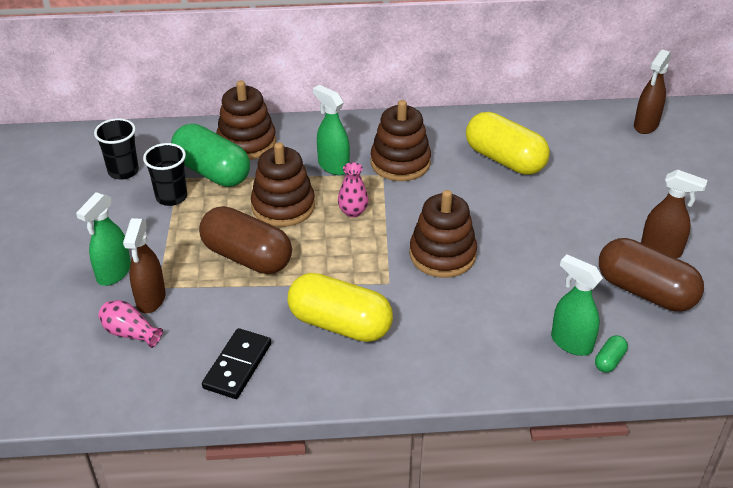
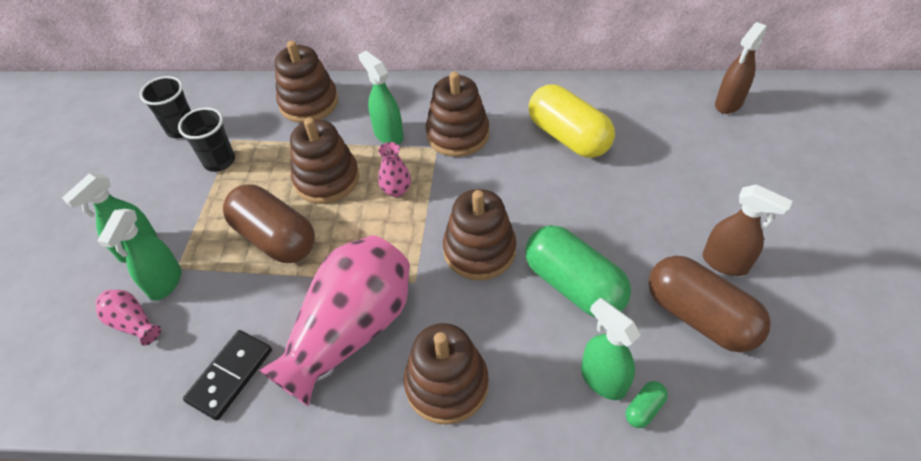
camera: 10 degrees right, 10 degrees up
(151, 299) = (165, 283): brown spray bottle -> green spray bottle
(212, 171) = (267, 134): green capsule -> green capsule (573, 285)
(340, 324) = (351, 331): yellow capsule -> pink vase
(436, 357) = (447, 384): none -> brown stacking toy

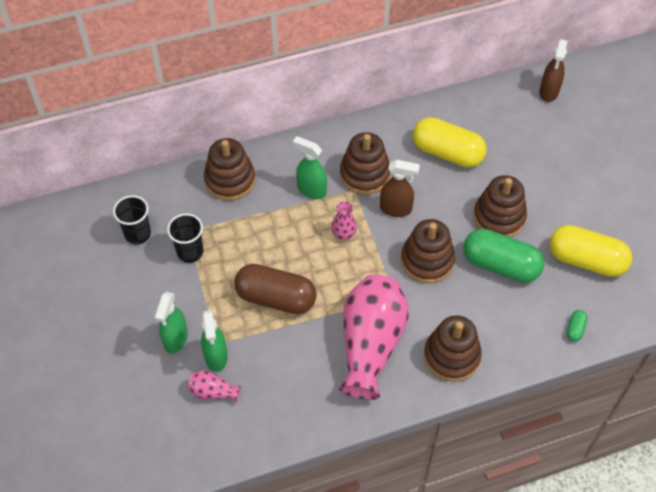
camera: 25 degrees left, 5 degrees up
(230, 376) = (308, 400): black domino -> none
(326, 179) = (285, 241): brown stacking toy -> brown stacking toy (499, 217)
(602, 379) = (544, 320): green spray bottle -> none
(699, 316) = (586, 260): brown capsule -> yellow capsule
(725, 263) = (589, 218): brown spray bottle -> brown spray bottle (396, 209)

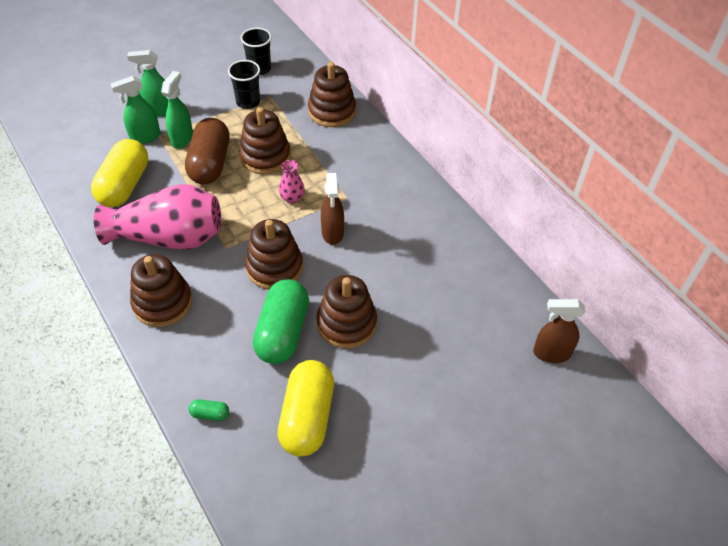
camera: 75 degrees right, 5 degrees down
(213, 391) = (111, 142): pink vase -> none
(311, 190) = (337, 166): green spray bottle -> green spray bottle (182, 139)
(364, 174) = (369, 202): brown stacking toy -> brown stacking toy (265, 156)
(447, 153) = (420, 266): yellow capsule -> yellow capsule (124, 185)

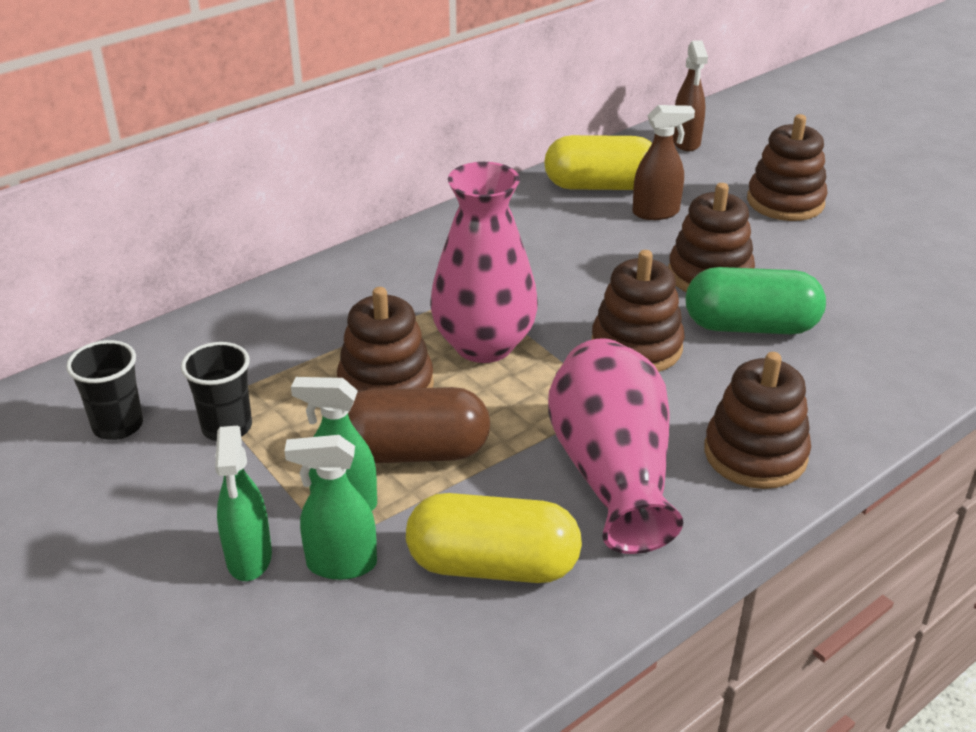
camera: 95 degrees left, 15 degrees down
(145, 137) = (341, 564): green spray bottle -> green spray bottle turned 120 degrees clockwise
(210, 414) = (915, 373): green capsule -> none
(292, 198) = (484, 345): pink vase -> pink vase, size x2.38
(307, 417) = (868, 293): yellow capsule -> yellow capsule (600, 186)
(332, 111) = (260, 323): brown stacking toy -> brown stacking toy (785, 202)
(332, 233) = (550, 299): brown spray bottle -> brown spray bottle (656, 212)

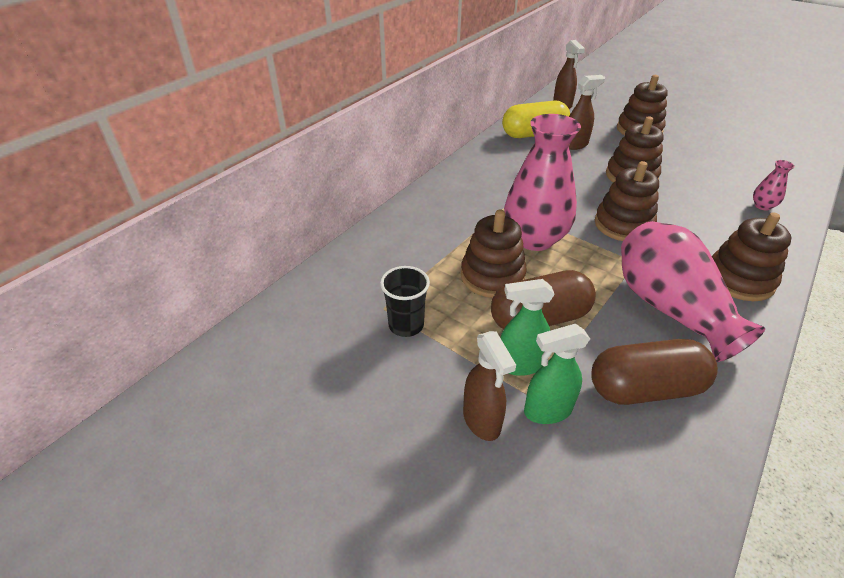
camera: 15 degrees left, 5 degrees up
(118, 426) = (328, 339): black cup -> none
(249, 558) = (482, 421): green spray bottle -> brown spray bottle
(493, 565) = (645, 388): yellow capsule -> brown capsule
(750, 326) = (676, 202): green capsule -> none
(893, 354) = (762, 206): none -> pink vase

